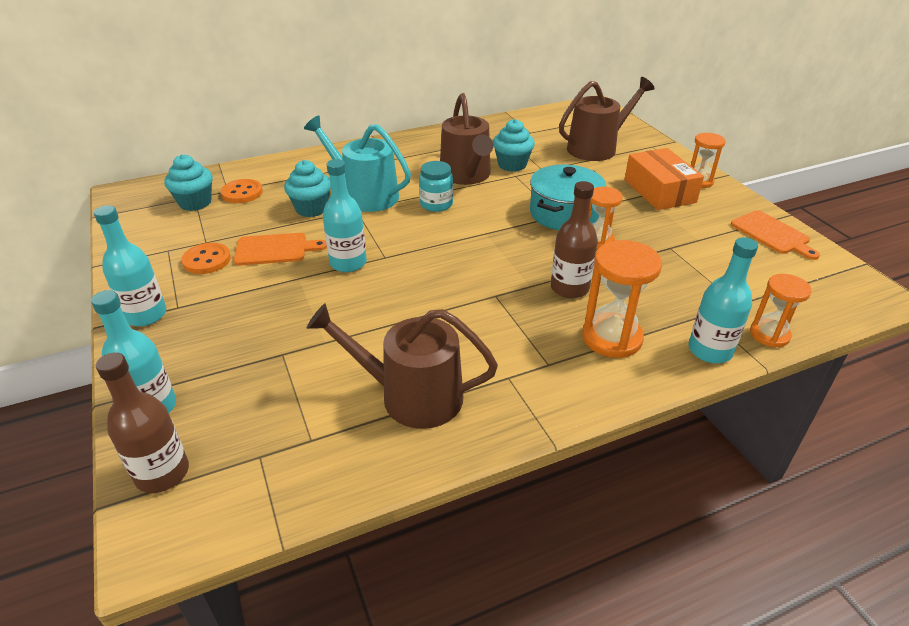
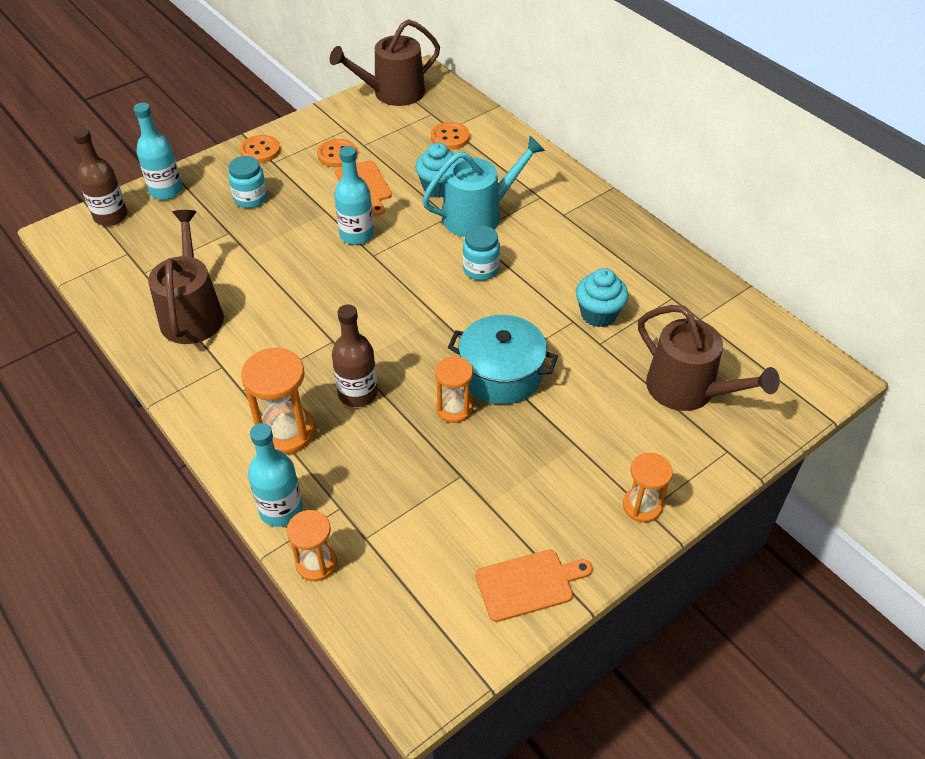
camera: 75 degrees right, 10 degrees up
(145, 315) = (260, 151): turquoise bottle -> orange button
(195, 203) = (422, 117): turquoise cupcake -> none
(232, 331) = (250, 198): none -> turquoise jar
(365, 195) = (478, 215): turquoise watering can -> turquoise watering can turned 45 degrees clockwise
(466, 175) = (554, 280): brown watering can -> brown watering can (393, 93)
(659, 191) = (594, 462): orange box -> none
(772, 234) = (528, 584): orange cutting board -> orange cutting board turned 150 degrees counterclockwise

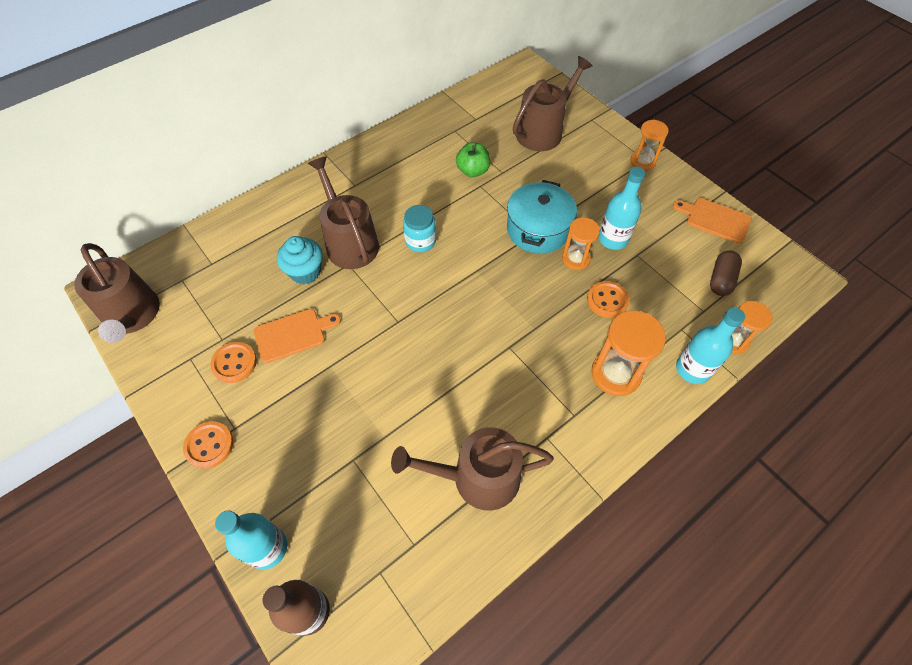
camera: 90 degrees left, 10 degrees up
(250, 198) = (297, 444): turquoise jar -> none
(356, 235) = (368, 337): turquoise bottle -> turquoise bottle (613, 239)
(357, 393) = (567, 324): brown bottle -> none
(416, 569) = (721, 279): none -> brown capsule
(450, 137) = (227, 264): orange button -> orange button (607, 300)
(478, 215) = (349, 242): turquoise watering can -> brown watering can
(528, 584) = (715, 220): orange cutting board -> orange cutting board turned 45 degrees counterclockwise
(598, 314) = (473, 171): turquoise cupcake -> green apple

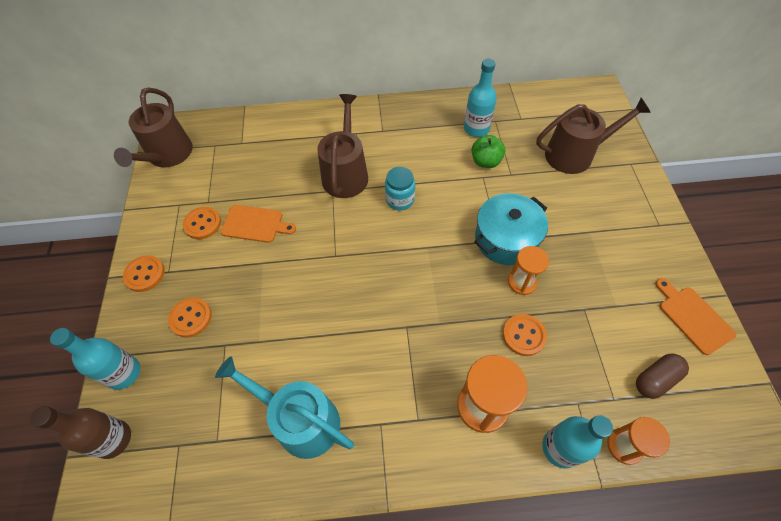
camera: 35 degrees right, 0 degrees up
(297, 456) = (191, 318): none -> orange button
(305, 272) = (298, 181): turquoise cupcake -> none
(477, 478) = (301, 420): brown watering can -> turquoise watering can
(613, 239) = (571, 282): turquoise bottle -> turquoise bottle (476, 129)
(642, 162) = (654, 225): orange hourglass -> none

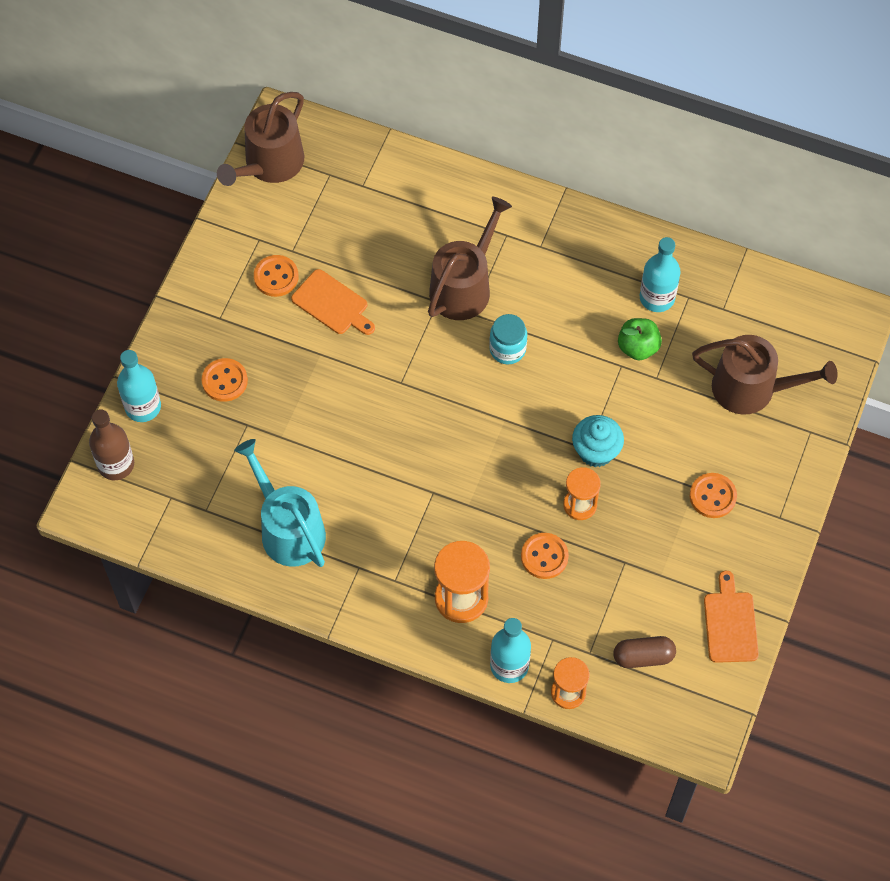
camera: 25 degrees right, 5 degrees up
(145, 274) = (195, 310): orange button -> orange button (712, 496)
(506, 239) = (596, 451): turquoise pot -> turquoise cupcake

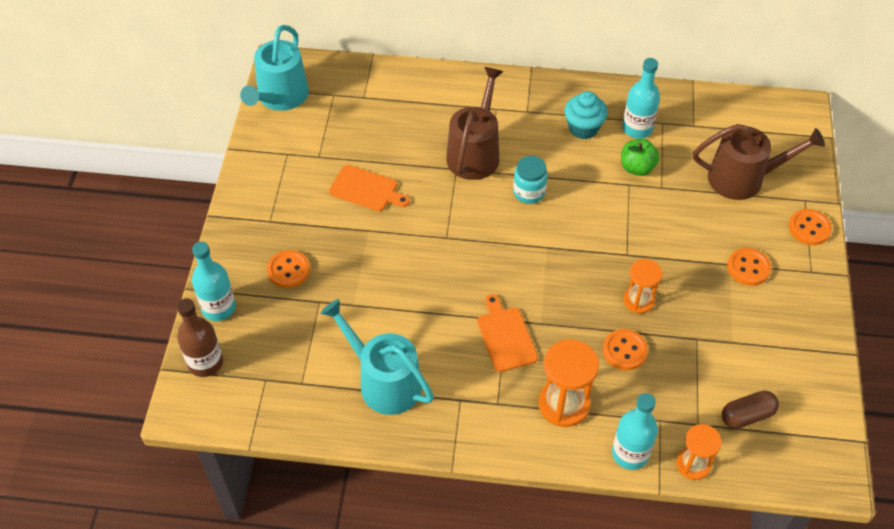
camera: 15 degrees left, 10 degrees down
(270, 164) = (280, 97): brown watering can -> turquoise watering can
(276, 277) = (310, 179): orange button -> orange button (809, 228)
(596, 451) = (635, 254): turquoise cupcake -> turquoise cupcake (583, 128)
(730, 623) = (809, 368): orange cutting board -> orange cutting board (505, 336)

